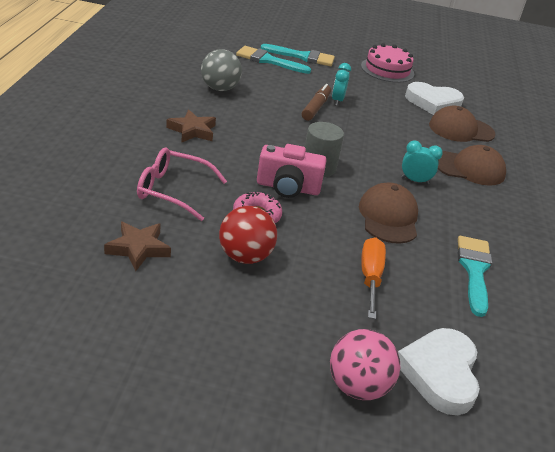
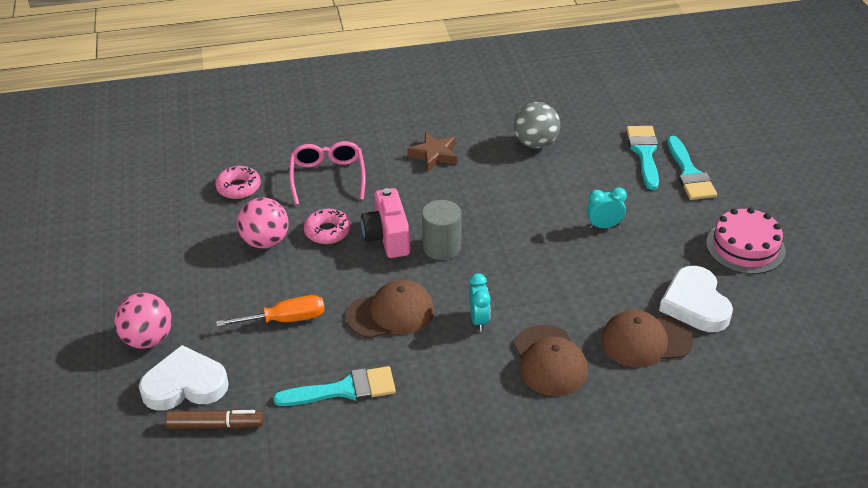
camera: 75 degrees right, 5 degrees up
(138, 248) = (238, 187): brown star -> pink donut
(245, 256) = (265, 242): red ball -> pink ball
(316, 108) = (568, 215): brown marker -> brown marker (215, 425)
(461, 129) = (645, 341): brown cap -> brown cap turned 75 degrees counterclockwise

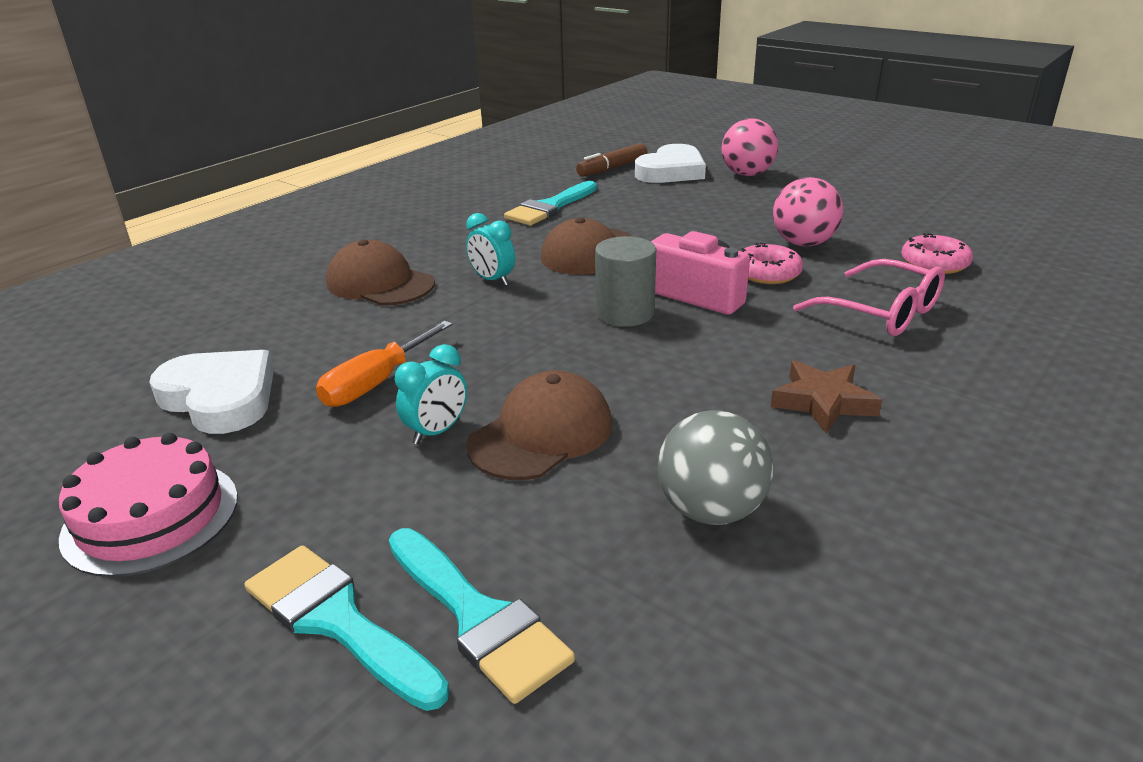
camera: 140 degrees right, 10 degrees down
(285, 320) = (671, 216): orange screwdriver -> orange screwdriver (376, 383)
(645, 341) = (275, 337): brown cap -> brown cap (541, 434)

